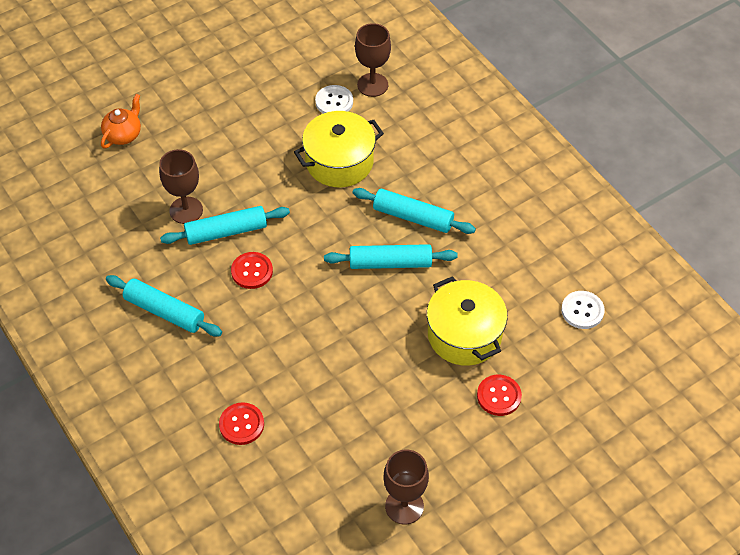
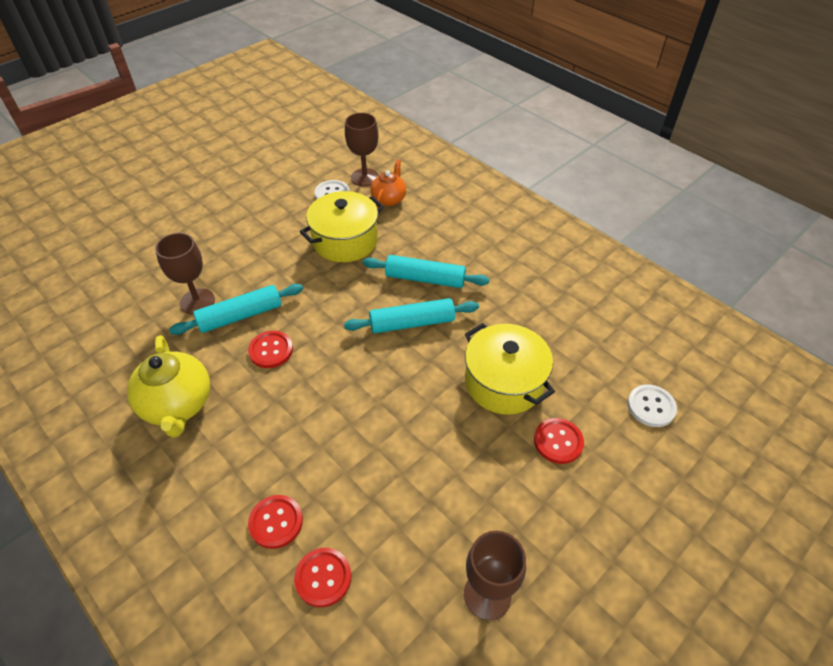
camera: 10 degrees left, 5 degrees down
(123, 135) = (132, 243): orange teapot -> orange teapot (389, 199)
(164, 311) = (178, 405): turquoise rolling pin -> yellow teapot
(275, 472) = (323, 577): none -> red button
(582, 311) = (613, 342): white button -> white button (651, 406)

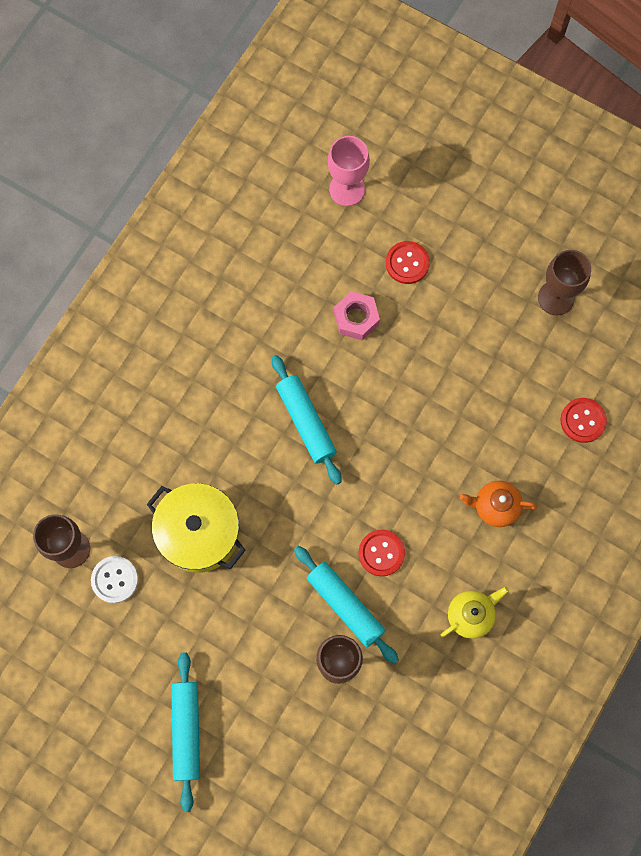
camera: 105 degrees left, 25 degrees up
(178, 405) = (471, 615): yellow teapot -> yellow teapot, size x0.62
(276, 522) = (552, 474): red button -> none
(389, 199) = (108, 504): orange teapot -> orange teapot (495, 506)
(425, 279) = (238, 425): turquoise rolling pin -> turquoise rolling pin (187, 731)
(504, 382) = (356, 318): yellow pot -> pink nut
(651, 406) = (347, 189): white button -> pink goblet

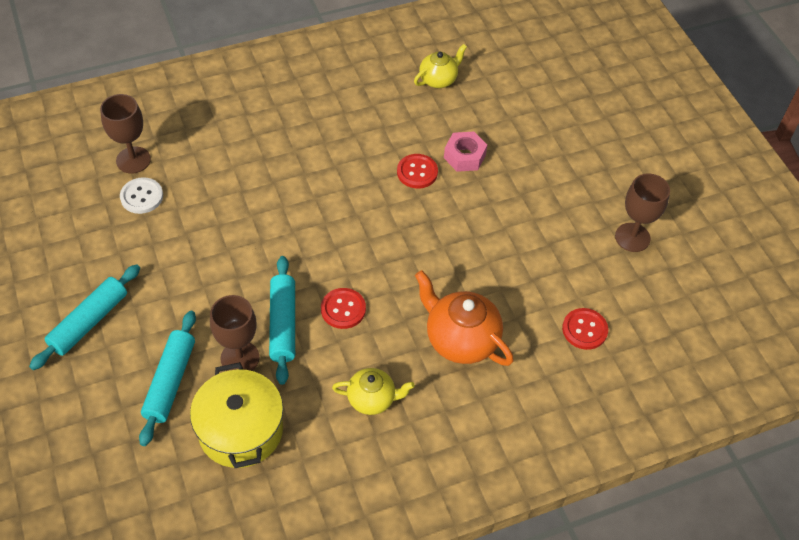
camera: 35 degrees right, 20 degrees down
(199, 533) = (226, 208): yellow pot -> yellow pot (241, 430)
(265, 248) = (438, 79): none -> yellow teapot
(306, 422) = (368, 193): turquoise rolling pin -> turquoise rolling pin (170, 381)
(347, 189) = (528, 82): pink goblet -> none
(407, 263) = (533, 148): red button -> red button (417, 172)
(495, 506) = (460, 339): orange teapot -> orange teapot, size x1.62

